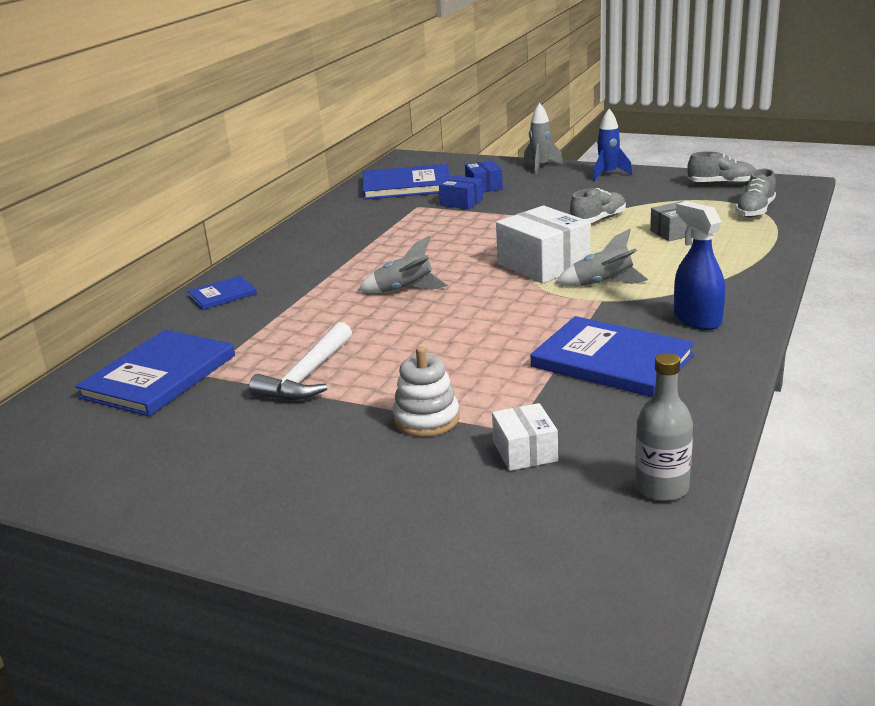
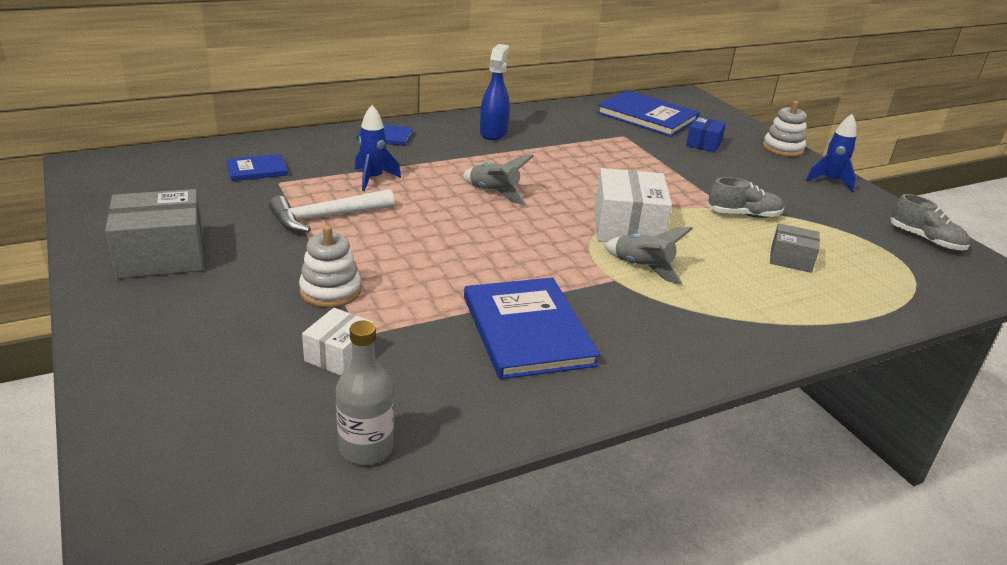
camera: 35 degrees right, 5 degrees up
(159, 376) = (257, 170): blue book -> blue book, size x0.52
(223, 482) = (161, 255): none -> grey box
(284, 330) = (373, 179): none -> blue rocket
(461, 202) = (662, 148): blue box -> none
(540, 166) = (783, 148): grey rocket -> white stacking toy
(697, 319) = (659, 340): blue spray bottle -> blue spray bottle (493, 133)
(755, 211) = (910, 280): grey shoe -> none

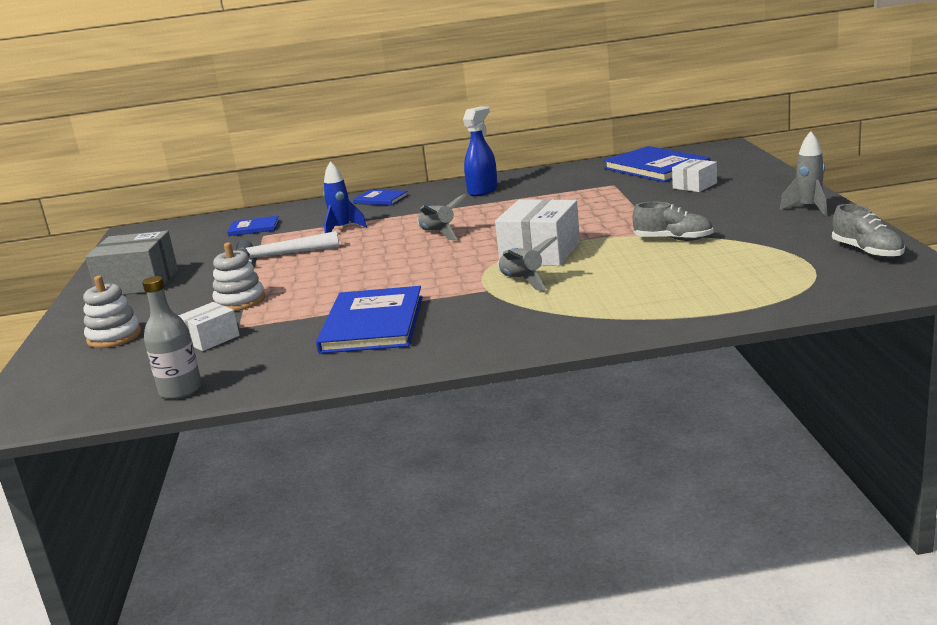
camera: 25 degrees right, 10 degrees down
(703, 144) = (695, 186): blue box -> white box
(783, 148) = (784, 184): white stacking toy -> white stacking toy (114, 337)
(791, 259) = (685, 271): grey box -> none
(830, 181) = (809, 208): blue rocket -> grey rocket

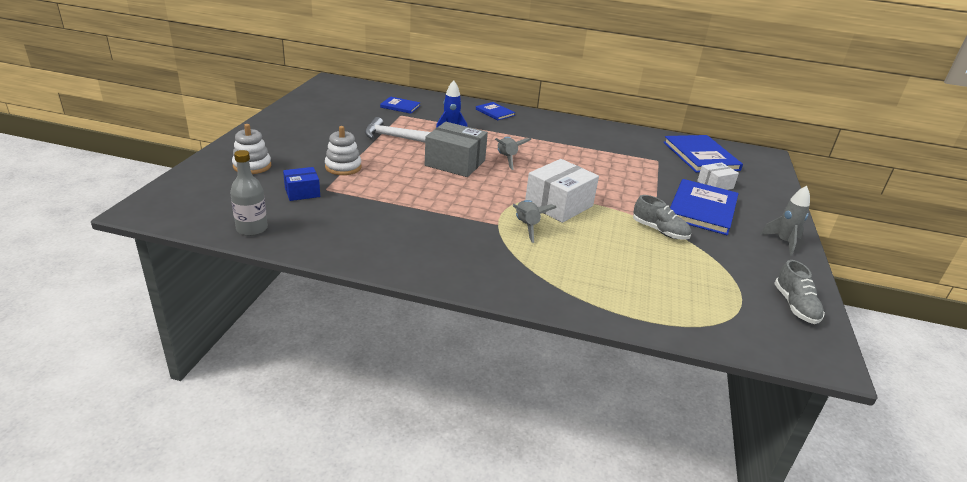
camera: 15 degrees right, 10 degrees up
(138, 283) = (299, 126): grey box -> grey box (455, 163)
(211, 339) = (302, 192): white box -> blue box
(372, 324) = (404, 223): blue book -> blue book (702, 209)
(483, 191) = (565, 131): blue spray bottle -> none

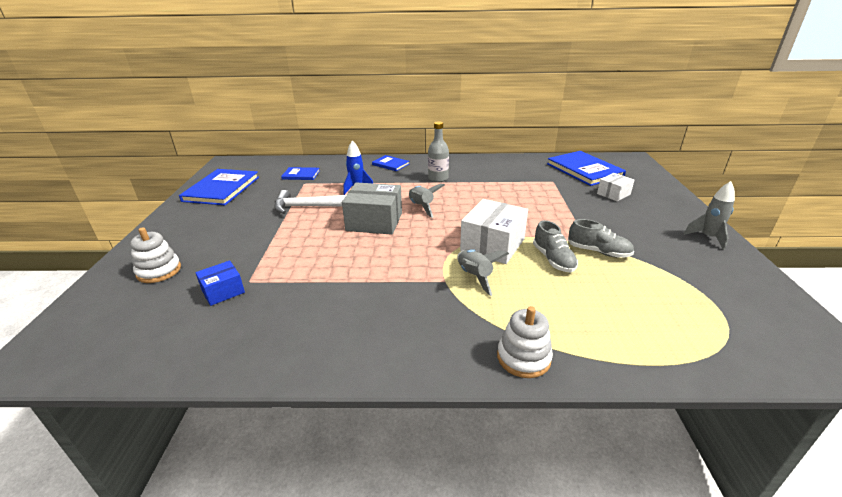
camera: 10 degrees left, 0 degrees up
(252, 229) = (170, 356): grey bottle -> grey bottle (438, 178)
(343, 167) = (261, 250): white stacking toy -> white stacking toy (523, 358)
(702, 209) = (619, 220): blue book -> blue book (222, 189)
(795, 306) = (771, 305): grey shoe -> grey shoe (553, 259)

